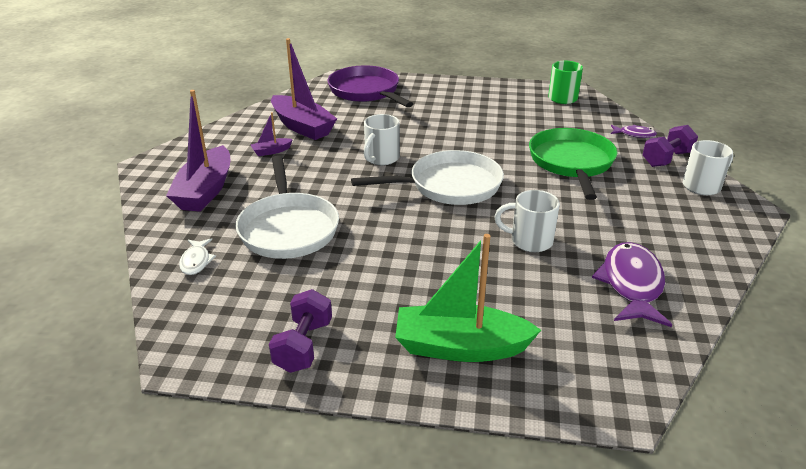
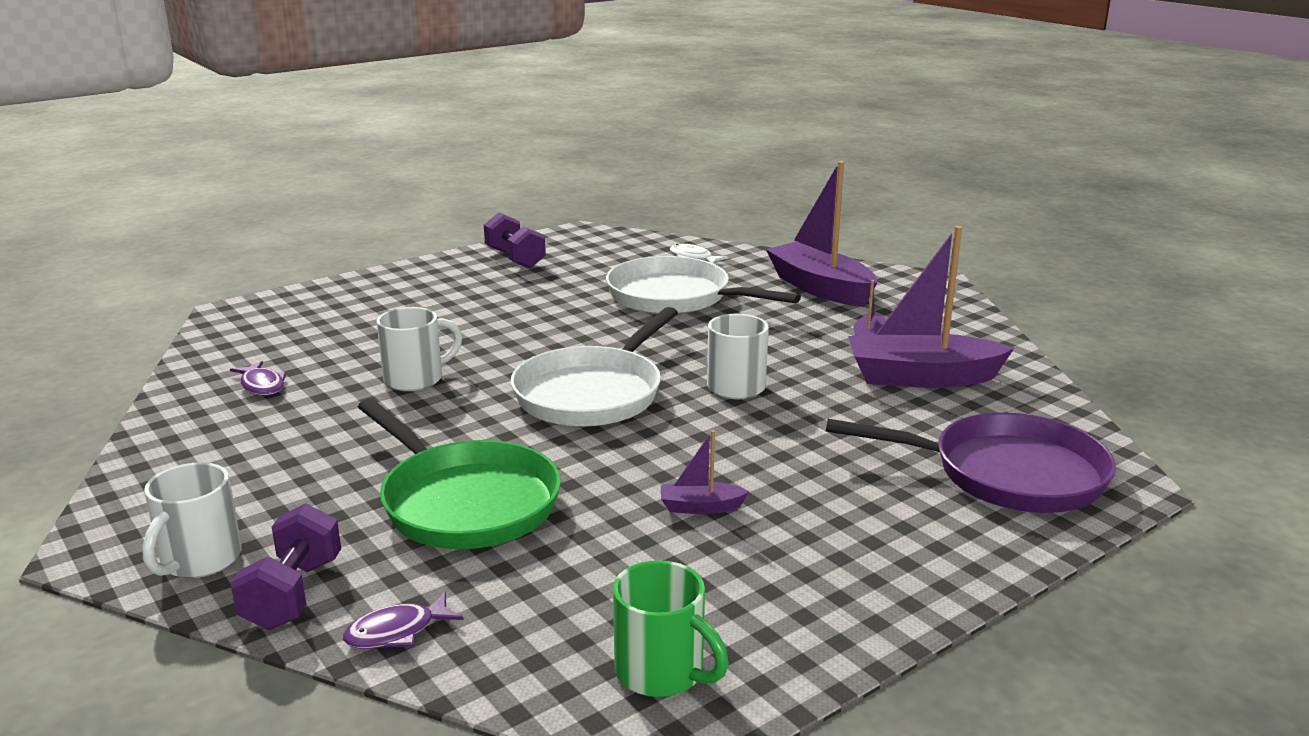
camera: 135 degrees right, 10 degrees down
(460, 347) = (394, 295): green boat -> none
(485, 125) = (700, 507): none -> purple boat
(631, 284) = (262, 385): purple fish -> purple fish, size x0.51

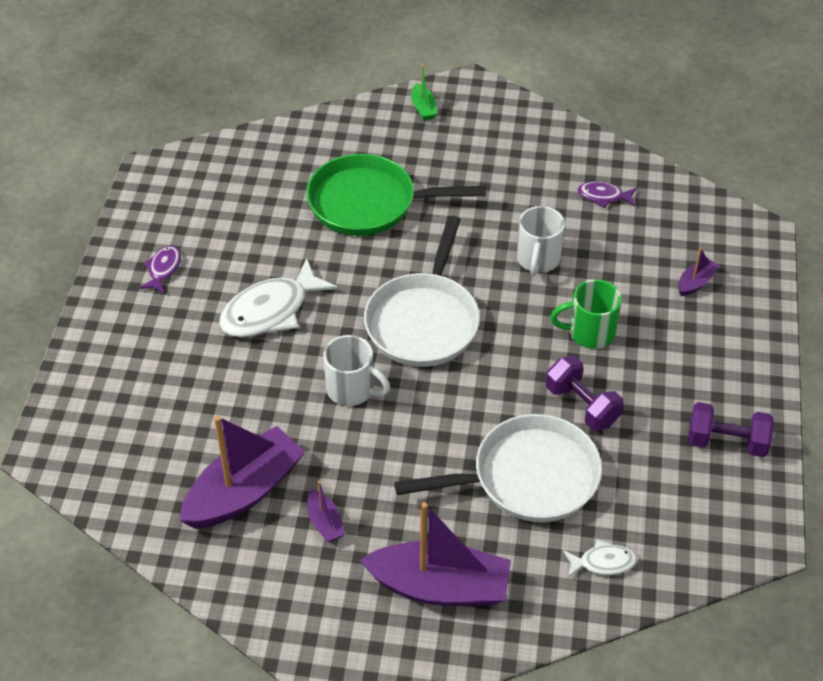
camera: 135 degrees right, 25 degrees up
(199, 560) = (423, 108): white mug -> green boat
(293, 594) = (362, 122): purple dumbbell -> purple dumbbell (582, 405)
(397, 632) = (297, 135): purple fish -> purple fish (163, 269)
(593, 393) = (424, 320): white pan -> white pan turned 150 degrees counterclockwise
(662, 673) = (178, 185): green mug -> green mug (589, 332)
(700, 507) = (257, 275): purple boat -> purple boat (696, 282)
(730, 470) = (271, 311): none -> white fish
(1006, 474) = (119, 414): purple pan -> none

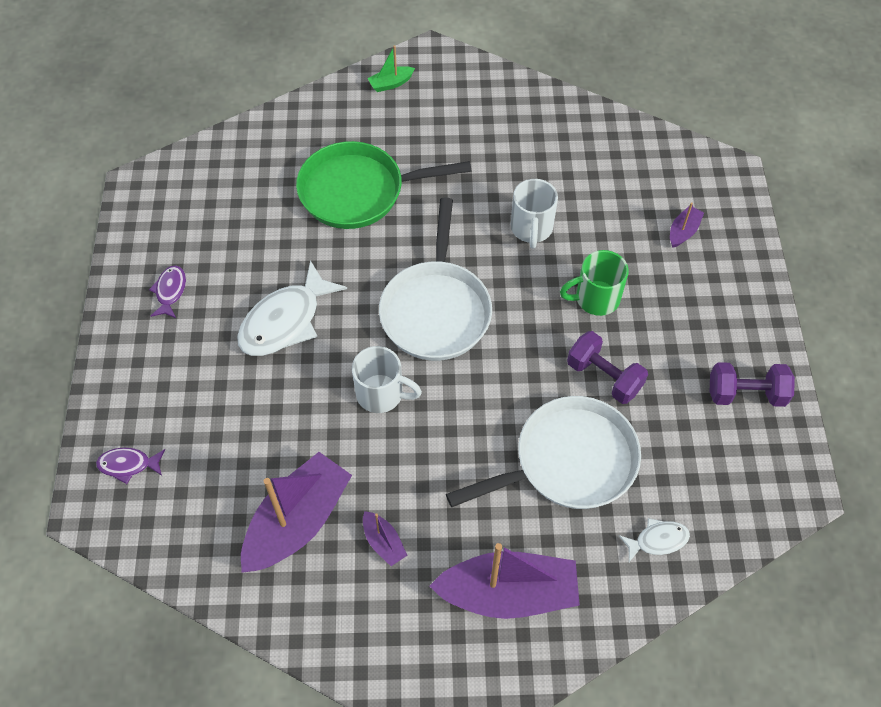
camera: 10 degrees left, 10 degrees up
(423, 108) = (391, 83): green boat -> green boat turned 90 degrees clockwise
(603, 196) = (579, 154): purple fish -> purple fish (128, 465)

